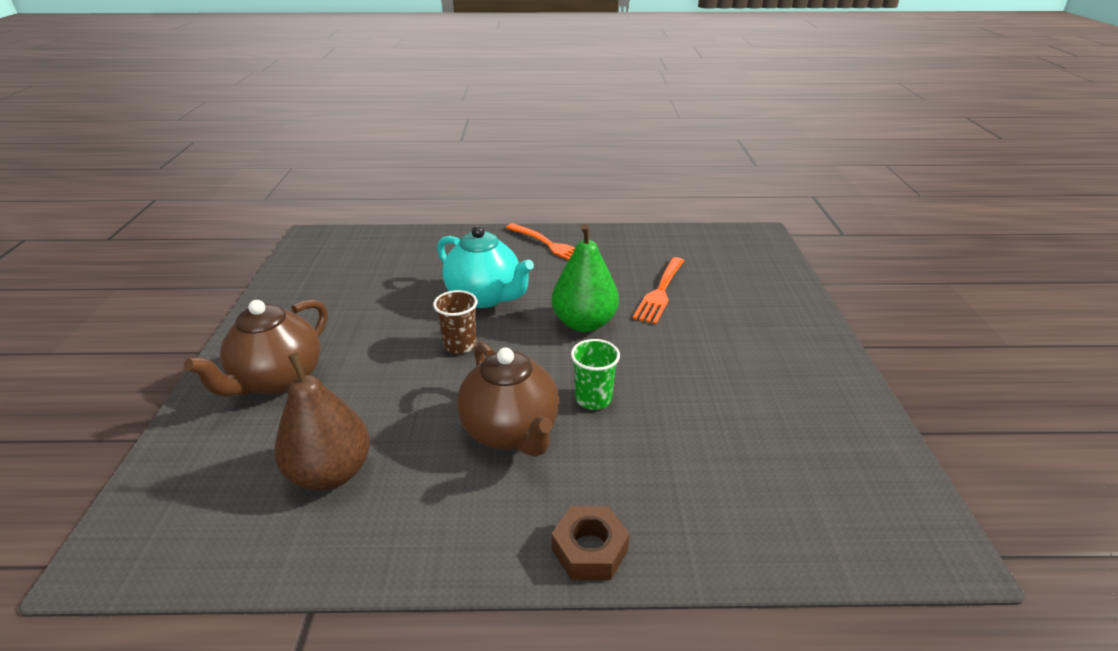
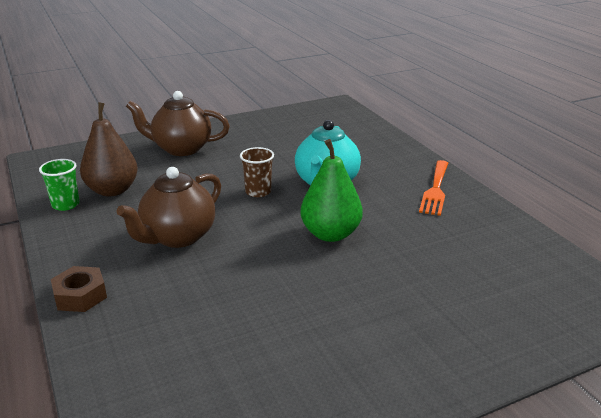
camera: 65 degrees right, 5 degrees down
(593, 399) = (234, 261): green cup -> green cup (65, 205)
(660, 292) = (418, 262): orange fork -> none

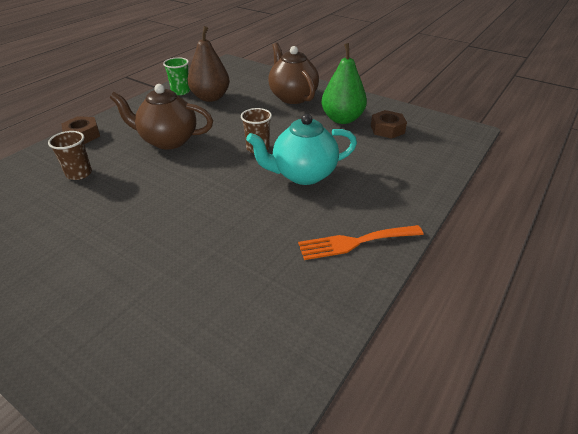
camera: 60 degrees right, 10 degrees up
(179, 311) = (79, 173): none -> brown cup
(298, 129) = (387, 129): none -> brown nut
(330, 234) = (218, 203): green pear -> green pear (342, 119)

